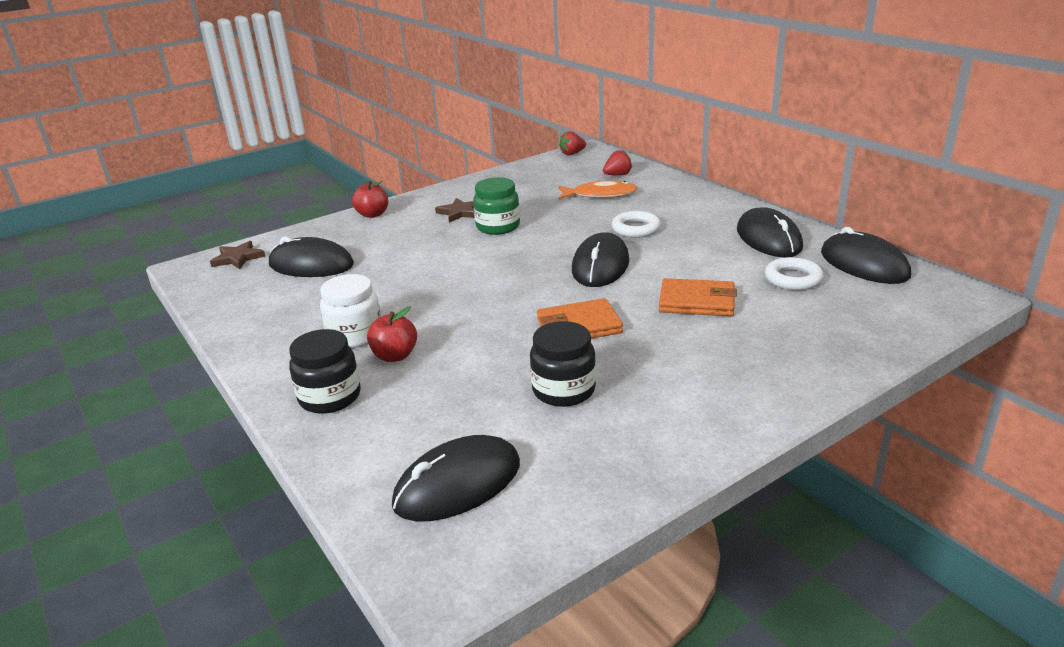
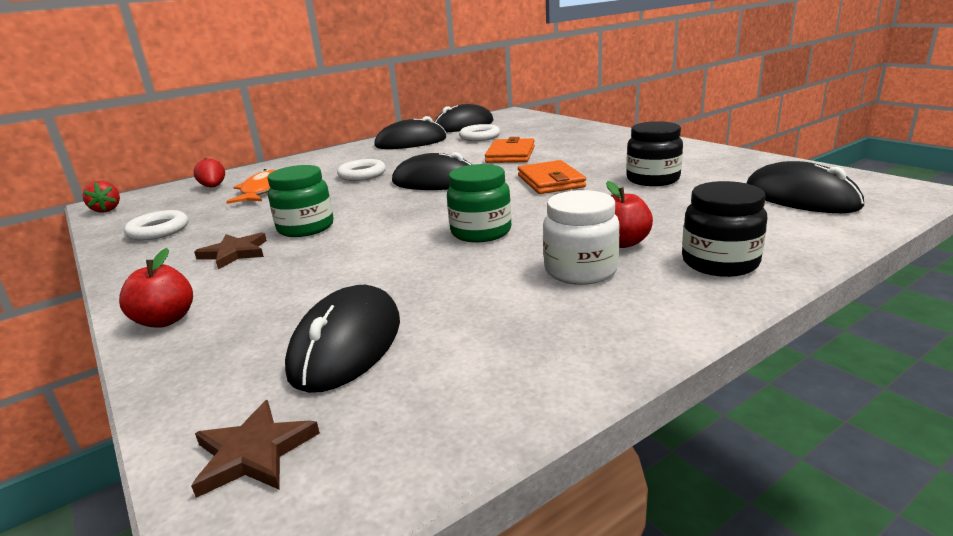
camera: 90 degrees left, 5 degrees down
(452, 294) = (481, 232): none -> green jar
(517, 180) = (158, 231): none -> white ring

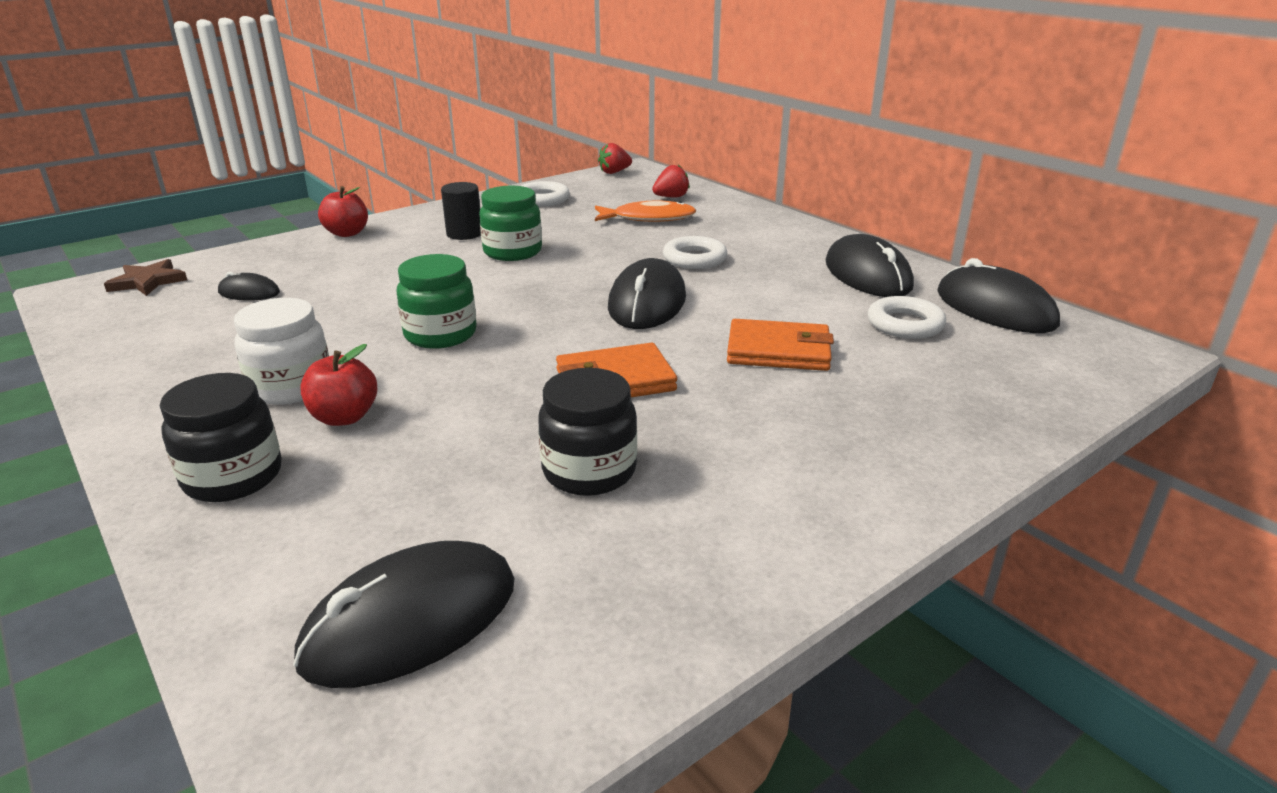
camera: 85 degrees right, 5 degrees up
(234, 253) = (464, 234): brown star -> black cylinder
(347, 344) = (249, 292): black mouse -> black mouse, size x0.51

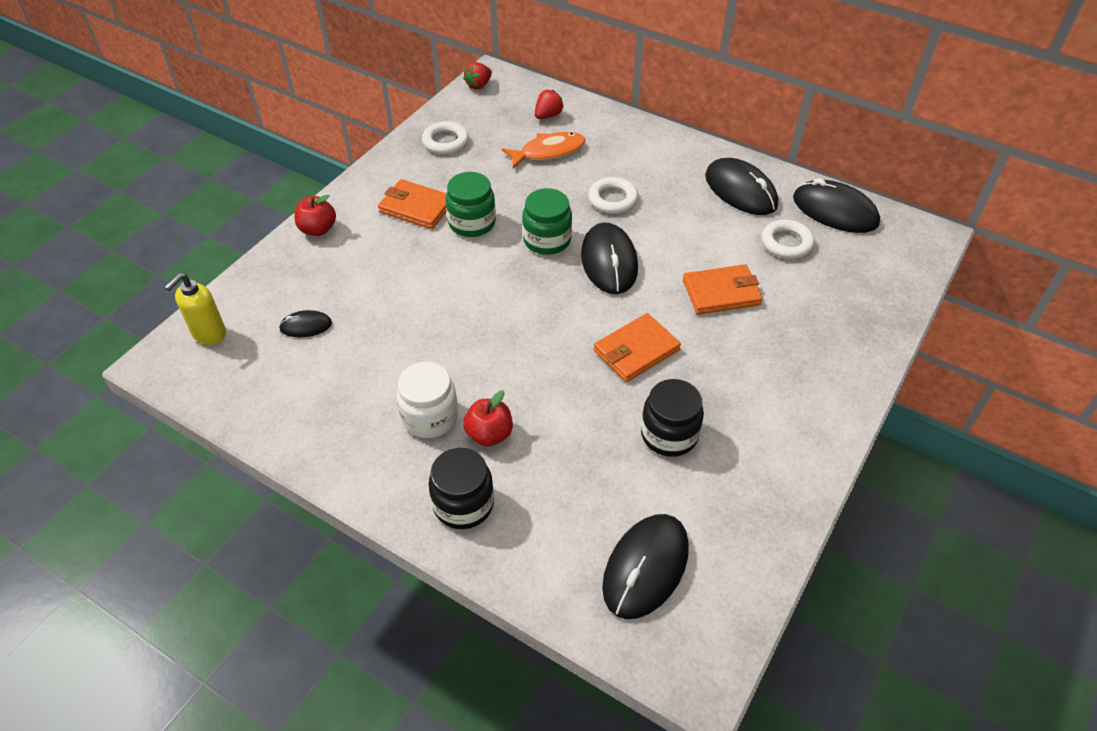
camera: 20 degrees left, 20 degrees up
(148, 281) = (209, 334): brown star -> yellow soap dispenser
(440, 334) = (490, 336): green jar -> green jar (547, 240)
(464, 234) = (416, 207): black cylinder -> orange wallet

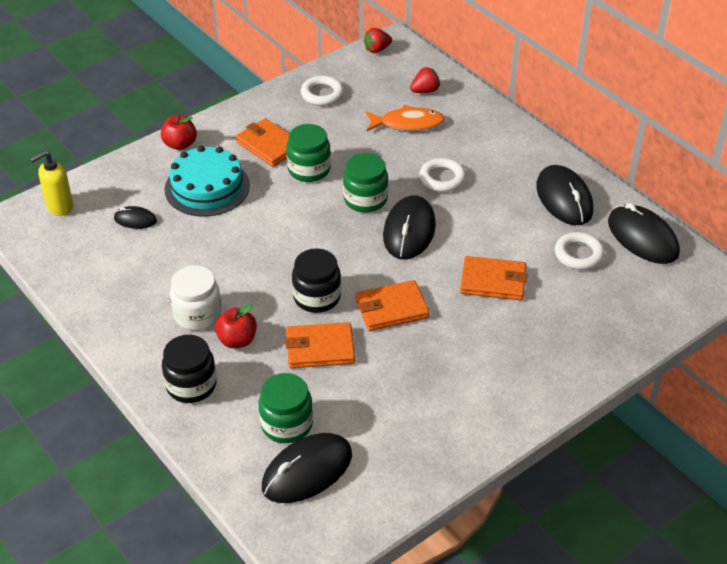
camera: 20 degrees right, 5 degrees down
(371, 269) = (207, 187): none -> turquoise cake
(584, 417) = (320, 348): none -> orange wallet
(594, 518) = (286, 424): none -> green jar
(669, 435) = (381, 381): black jar -> black jar (317, 297)

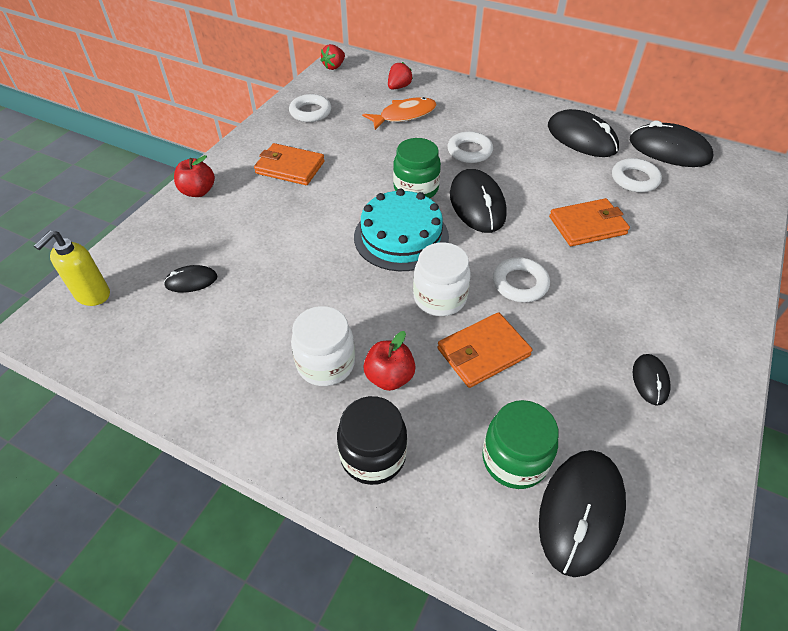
camera: 25 degrees left, 5 degrees up
(207, 187) = (252, 224): turquoise cake -> turquoise cake (401, 237)
(309, 170) = (343, 178): green jar -> none
(317, 297) = (439, 298): black jar -> white jar
(391, 309) = (520, 283): orange wallet -> white ring
(434, 414) = (650, 380): none -> black mouse

